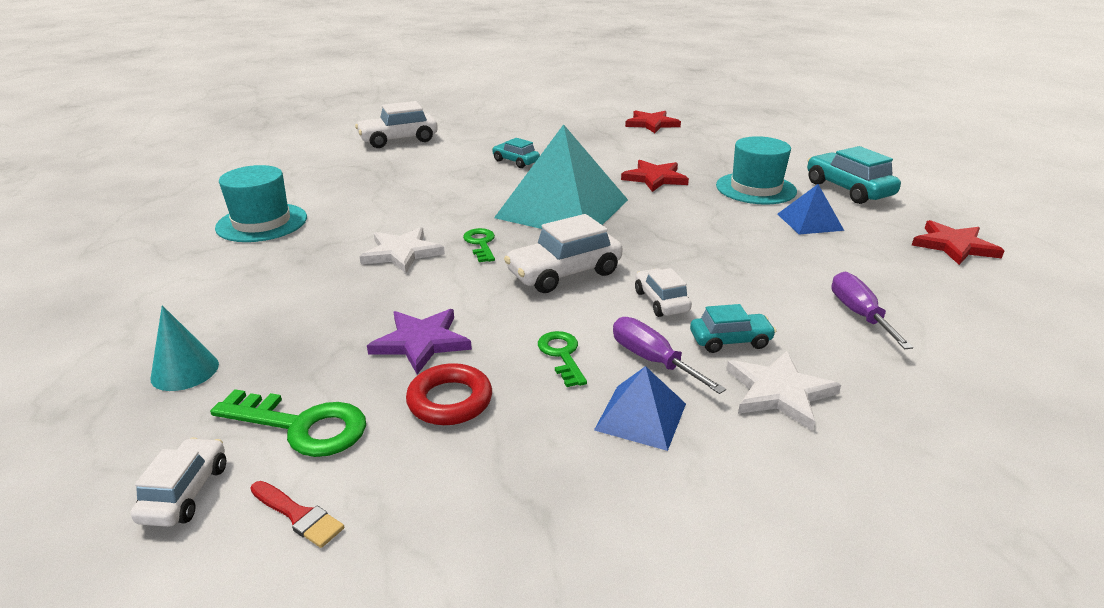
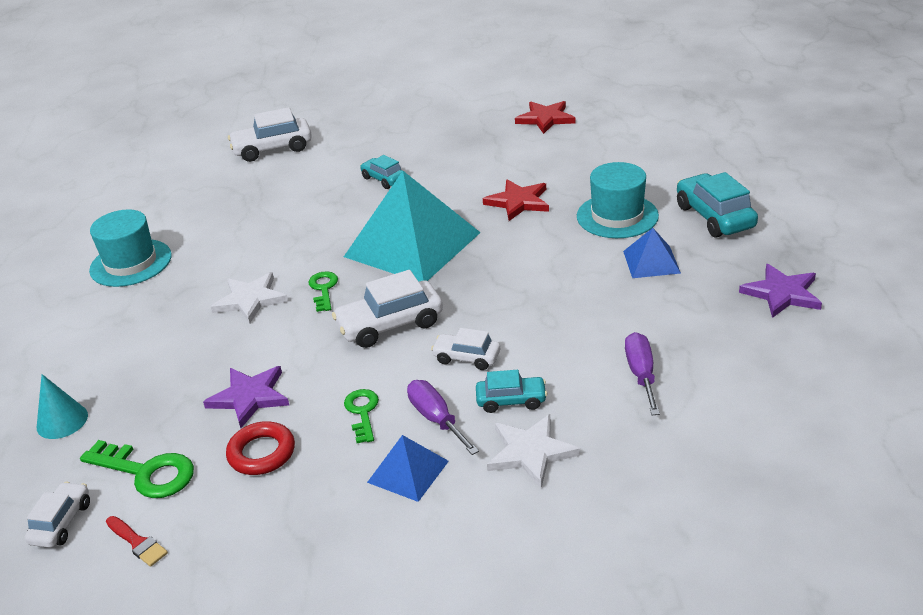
camera: 10 degrees right, 5 degrees up
(661, 301) = (467, 358): white car -> white car turned 60 degrees counterclockwise
(954, 246) = (782, 293): red star -> purple star

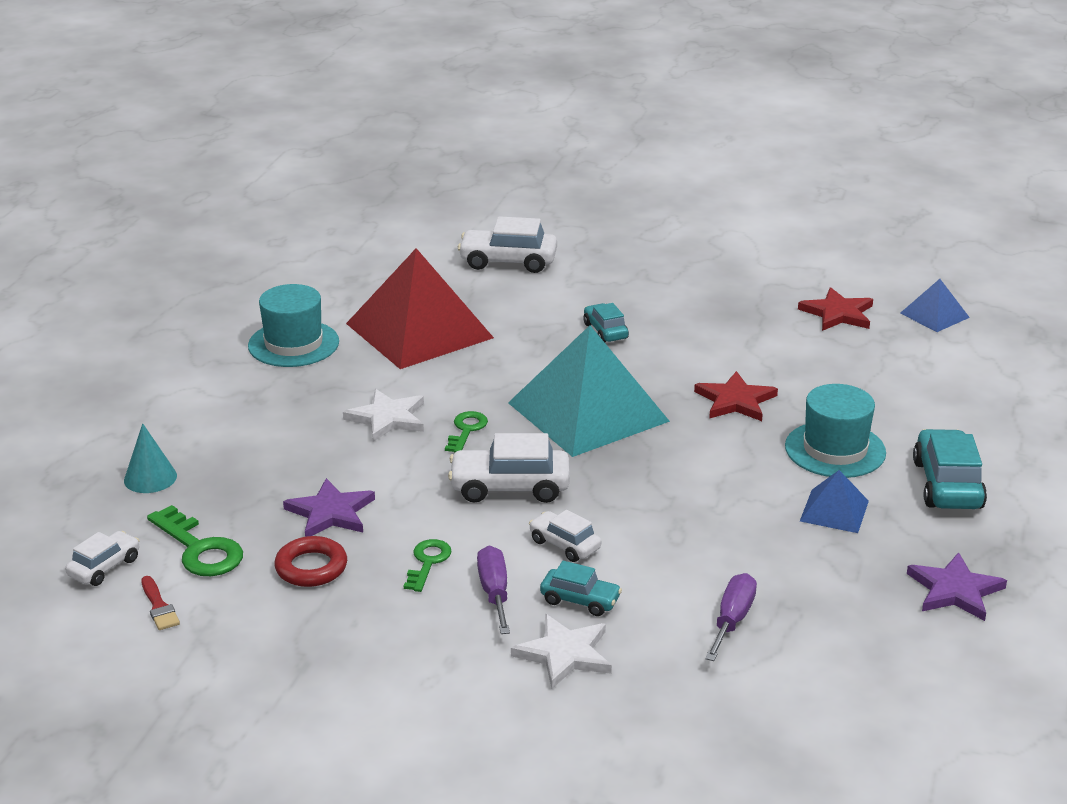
camera: 20 degrees right, 5 degrees down
(233, 221) = (419, 330): none -> red pyramid
(408, 471) = (435, 630): blue pyramid -> blue pyramid (934, 315)

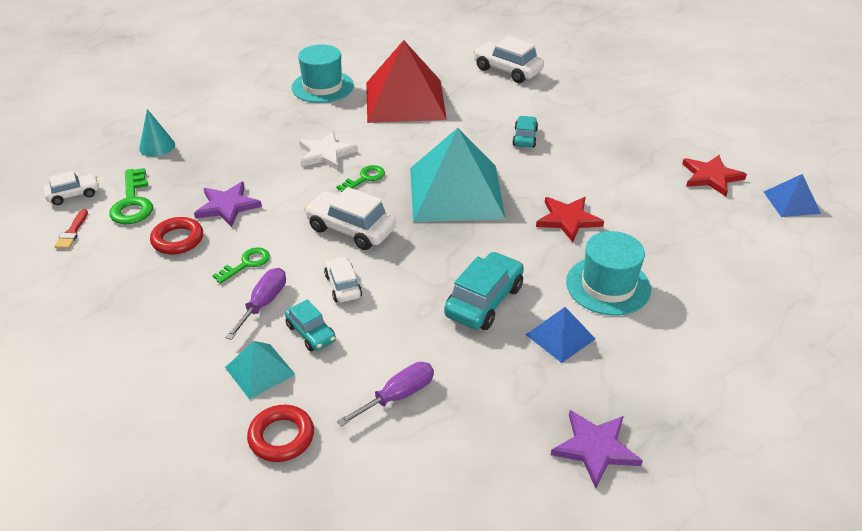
camera: 30 degrees right, 10 degrees up
(564, 654) = (260, 371): white star -> turquoise pyramid
(655, 699) = (281, 437): none -> red ring
(947, 485) = (673, 350): turquoise car -> turquoise car (484, 301)

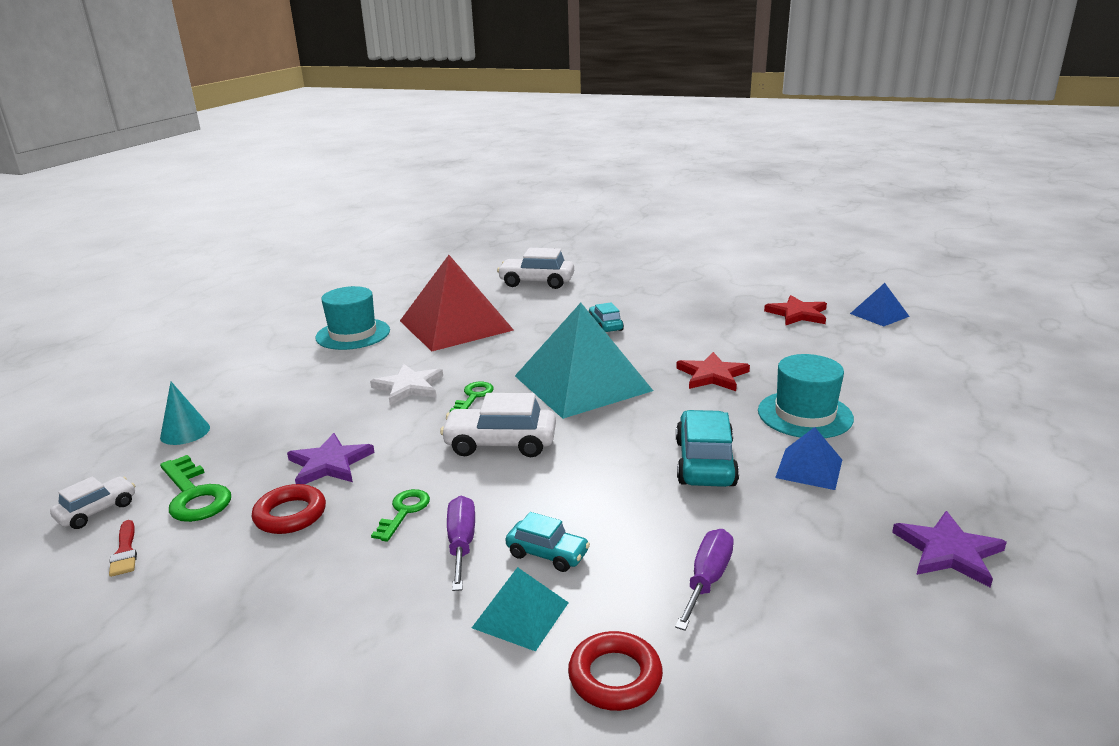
camera: 25 degrees left, 15 degrees down
(343, 286) = (541, 497): white car -> none

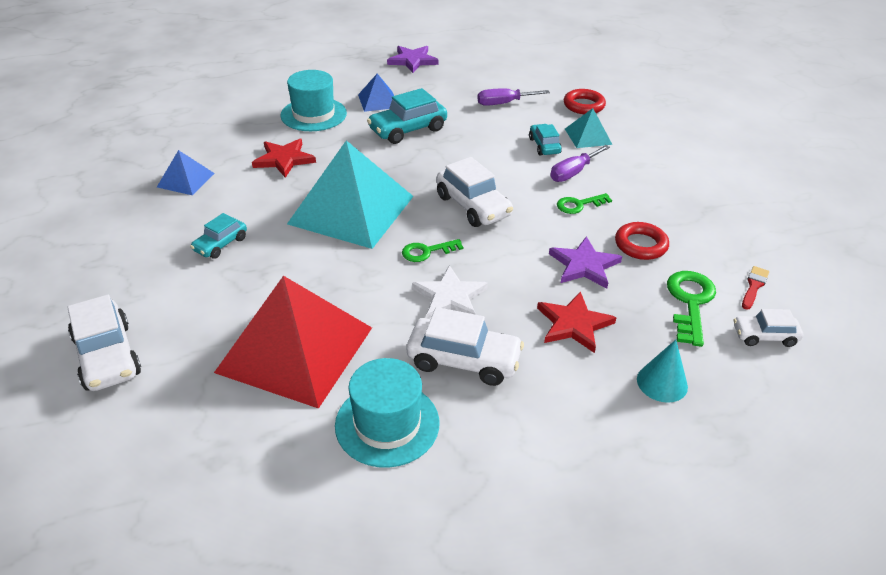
camera: 130 degrees left, 15 degrees up
(348, 370) = (463, 360): none -> white car
(797, 314) = (120, 154): red star -> red star (573, 324)
(879, 315) = (100, 120): blue pyramid -> blue pyramid (185, 180)

